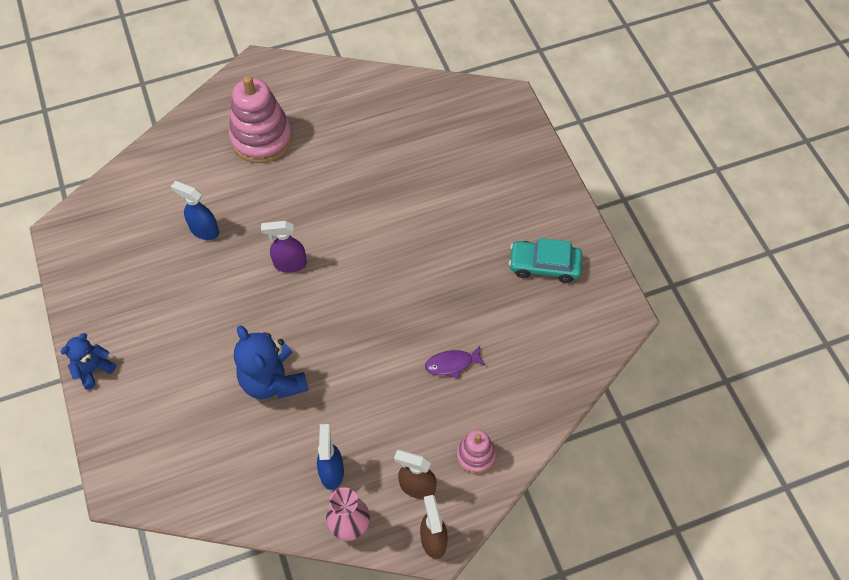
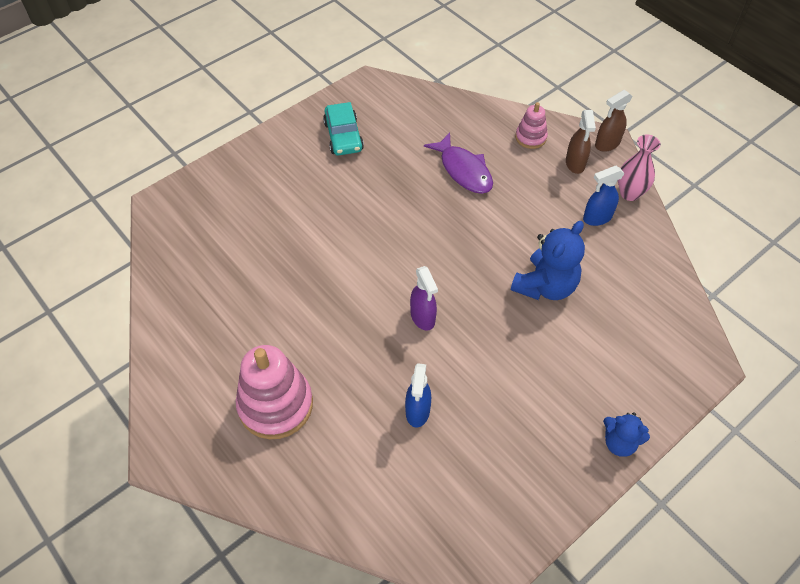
camera: 110 degrees left, 5 degrees down
(452, 364) = (464, 170): purple fish -> purple fish, size x1.66

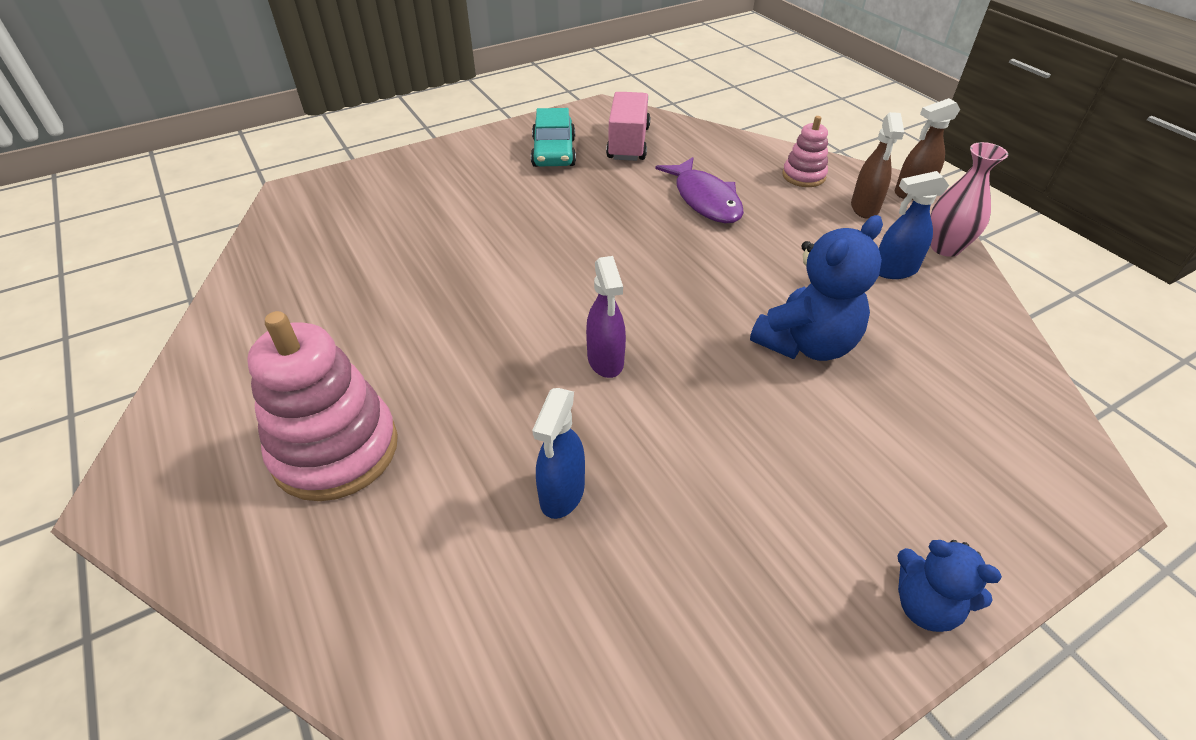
camera: 10 degrees right, 10 degrees down
(397, 119) = (628, 143): none -> pink truck

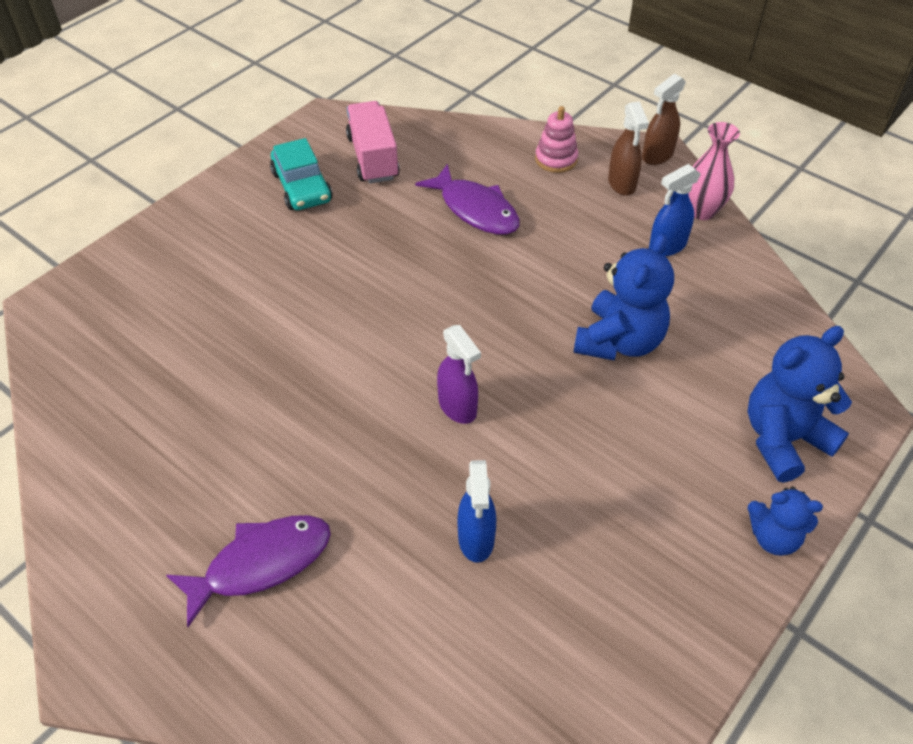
camera: 20 degrees left, 5 degrees up
(335, 450) = (261, 563): pink stacking toy -> purple fish
(973, 494) = (783, 439): none -> blue teddy bear

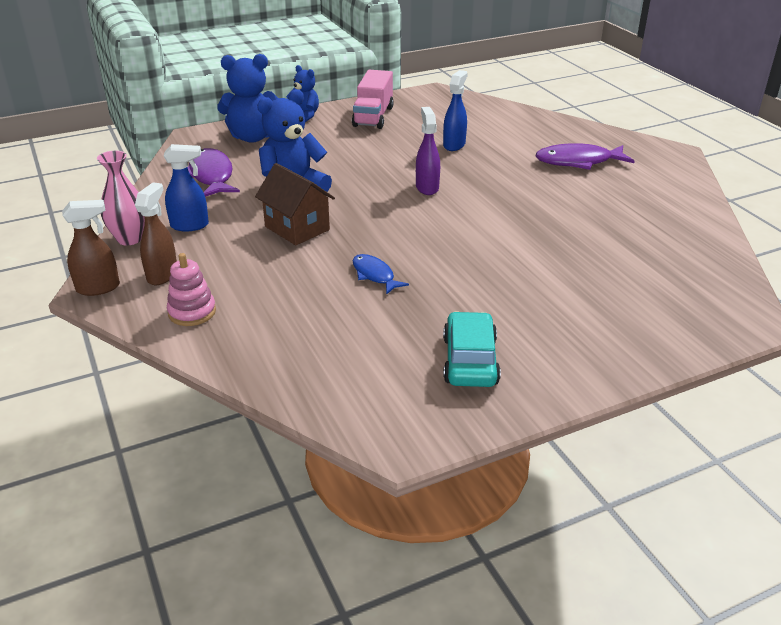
camera: 155 degrees left, 15 degrees down
(373, 158) = (374, 370): pink truck -> pink truck (373, 117)
(431, 245) = (374, 275): none -> blue fish
(475, 210) = (312, 291): purple fish -> purple fish (211, 176)
(556, 280) = (297, 228): none -> brown house

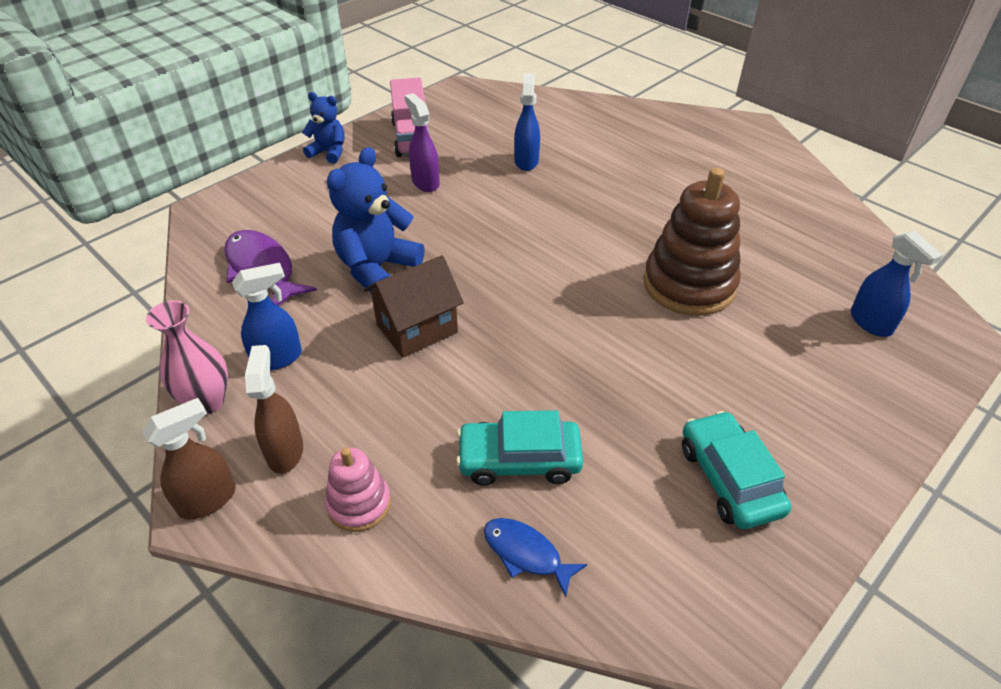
camera: 20 degrees left, 10 degrees up
(253, 137) = (283, 197): blue teddy bear -> none
(297, 228) = (417, 328): brown house -> brown house turned 60 degrees counterclockwise
(318, 314) = (519, 460): none -> turquoise car
(374, 275) = (549, 378): blue fish -> blue fish (526, 554)
(427, 187) = (532, 230): purple spray bottle -> purple spray bottle (425, 182)
(530, 243) = (689, 285): none -> brown stacking toy
(578, 162) = (669, 158): purple fish -> none
(673, 297) = (871, 323): none -> blue spray bottle

